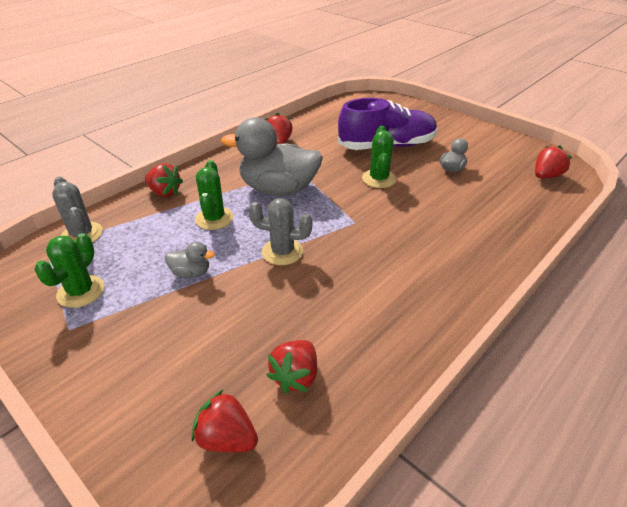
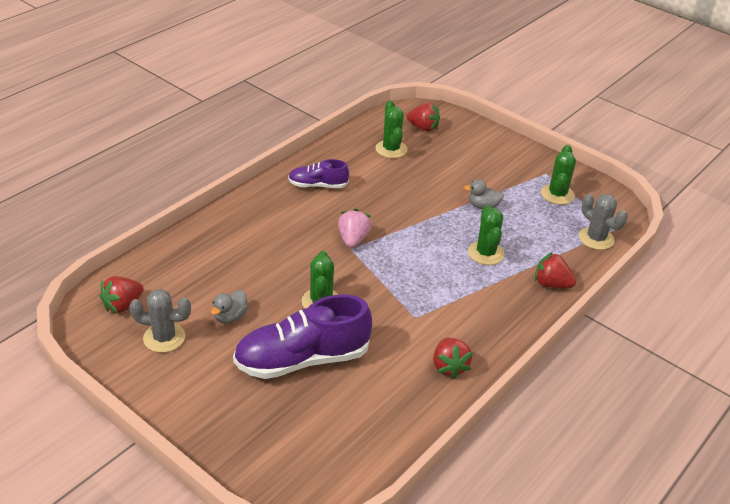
camera: 175 degrees right, 0 degrees up
(278, 189) = (432, 287): grey duck -> none
(282, 252) = (414, 221): grey cactus -> grey cactus (164, 338)
(295, 376) = (391, 149): red strawberry -> green cactus
(353, 231) = (353, 240): none -> pink strawberry
(404, 301) = (318, 185): none -> purple shoe

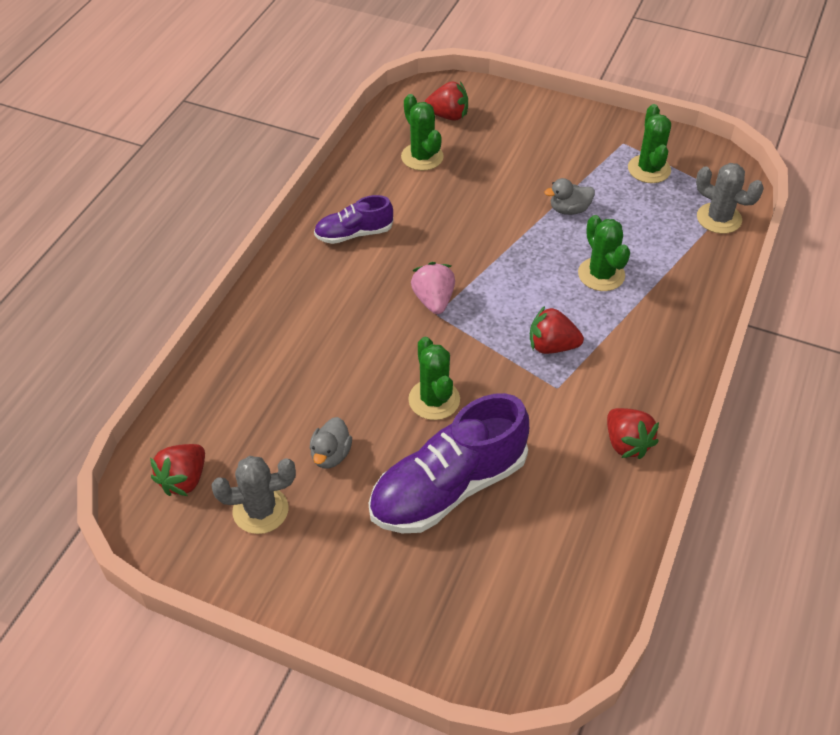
camera: 15 degrees left, 10 degrees up
(551, 284) = (694, 295): red strawberry -> red strawberry (552, 346)

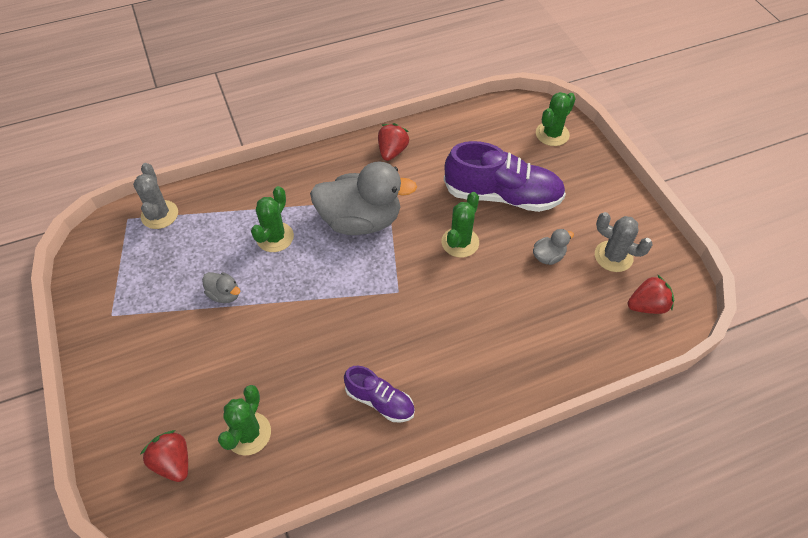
camera: 135 degrees left, 5 degrees up
(433, 300) = (389, 302): pink strawberry -> none
(552, 346) = (361, 221): red strawberry -> grey duck
(649, 169) = (134, 280): green cactus -> green cactus (552, 134)

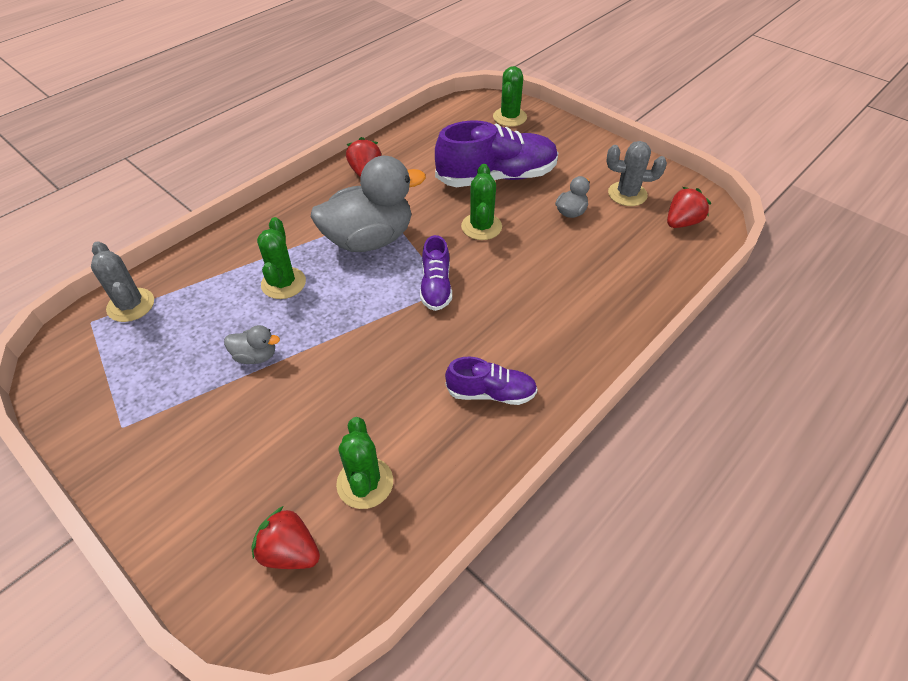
camera: 25 degrees left, 5 degrees down
(390, 286) = (436, 286): none -> purple shoe

